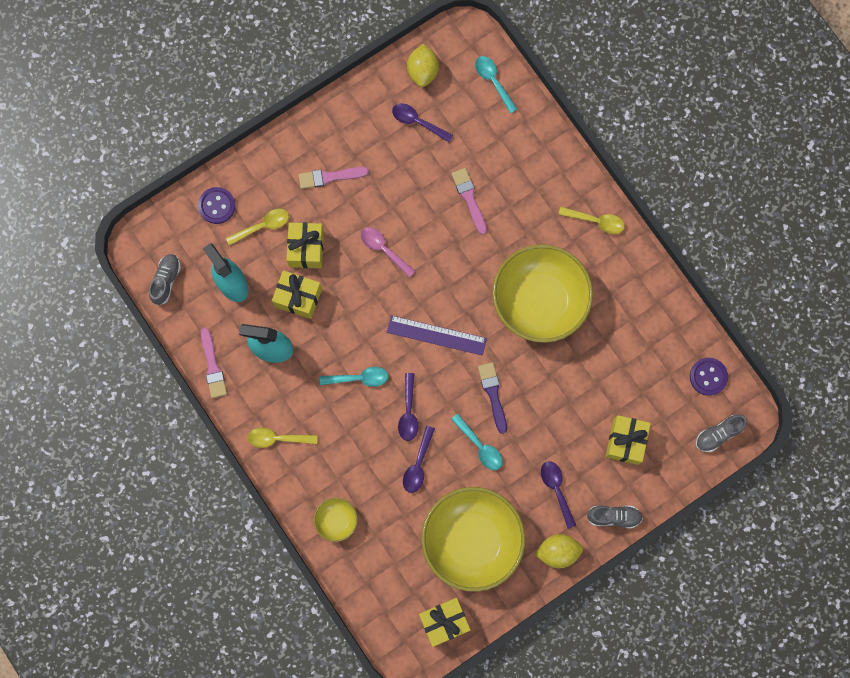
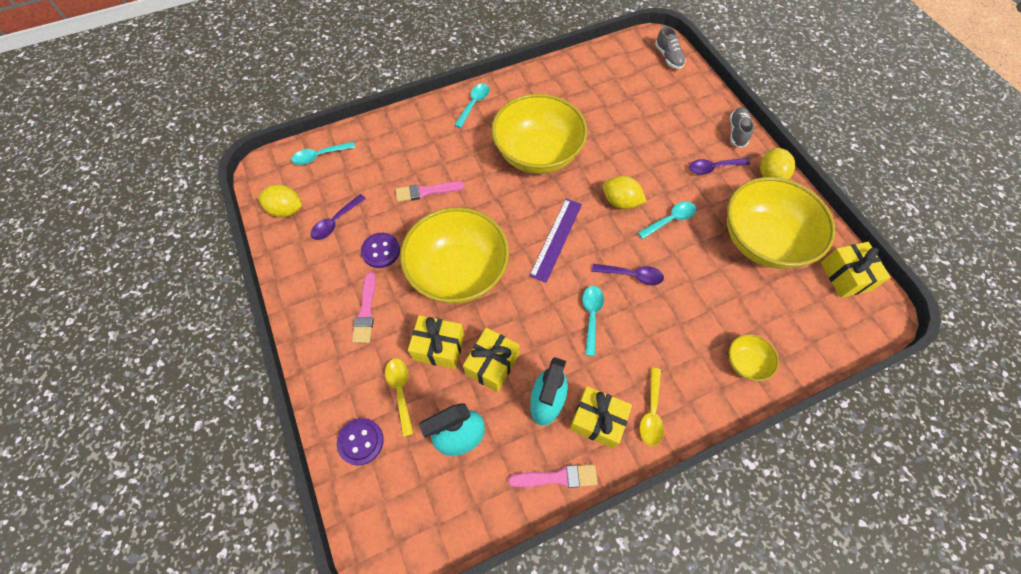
camera: 80 degrees left, 15 degrees down
(166, 280) = (438, 523): grey shoe -> none
(383, 249) = (458, 272): pink spoon -> yellow bowl
(418, 464) = (686, 275): purple spoon -> none
(493, 394) = (620, 202): purple brush -> yellow lemon
(596, 221) = (474, 104): yellow spoon -> turquoise spoon
(625, 441) = (671, 114): yellow gift -> yellow gift (597, 421)
(708, 377) = (620, 56): purple button -> purple button (381, 251)

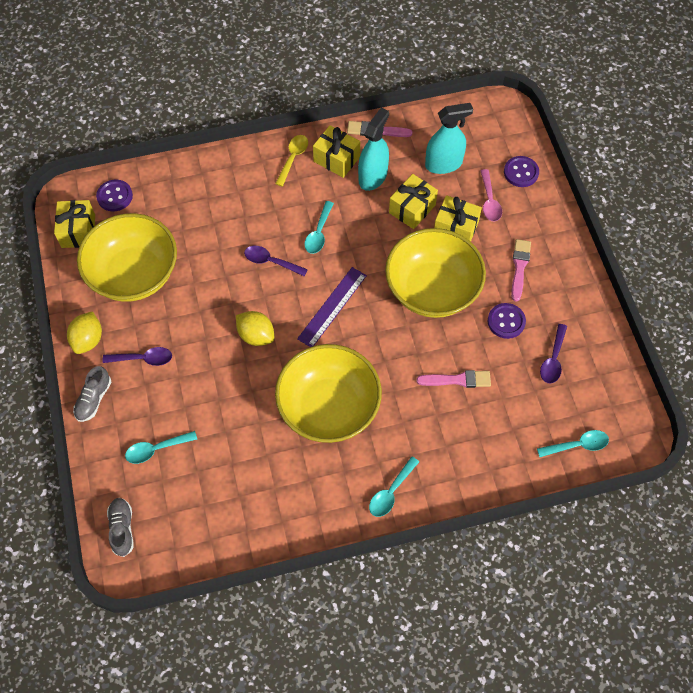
camera: 170 degrees left, 0 degrees up
(286, 210) = (607, 382): yellow lemon -> none
(335, 222) = (553, 359): purple spoon -> purple spoon turned 150 degrees clockwise
(400, 391) = (489, 201): yellow spoon -> pink spoon
(670, 220) = (213, 308): turquoise spoon -> turquoise spoon (156, 449)
(745, 362) = (203, 179): yellow bowl -> none
(832, 323) = (115, 196): none -> purple button

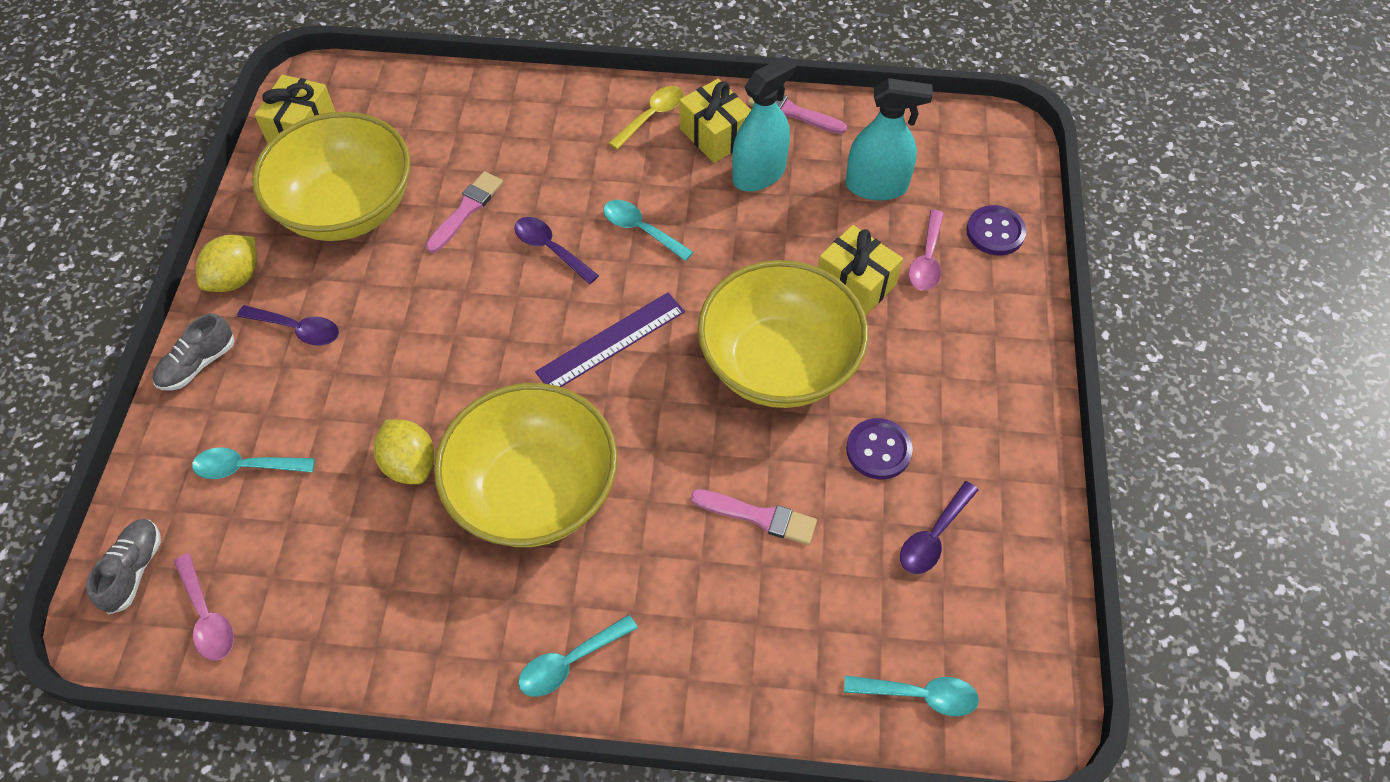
camera: 20 degrees right, 5 degrees down
(115, 196) = (376, 97): purple button -> none
(179, 538) = (207, 616): none -> pink spoon
(256, 335) = (477, 348): yellow lemon -> yellow lemon (410, 464)
(319, 233) = (641, 230): turquoise spoon -> turquoise spoon turned 90 degrees clockwise
(412, 209) = (799, 236): yellow gift -> none
(519, 267) = (935, 373): pink brush -> pink brush (466, 210)

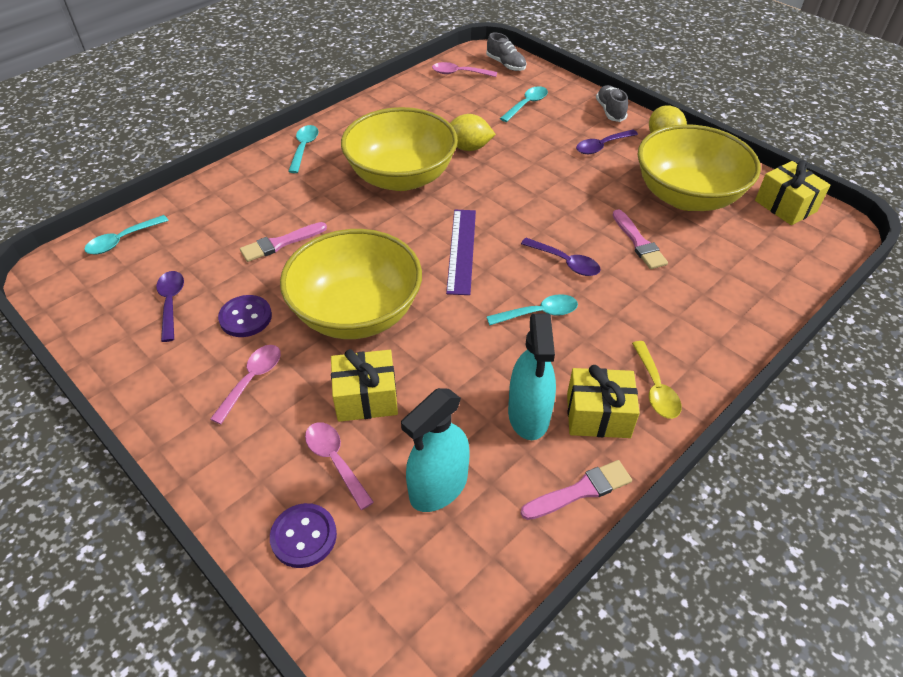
camera: 130 degrees right, 10 degrees down
(550, 249) = (565, 262): purple spoon -> purple spoon turned 45 degrees clockwise
(929, 378) = (252, 380): none -> pink spoon

